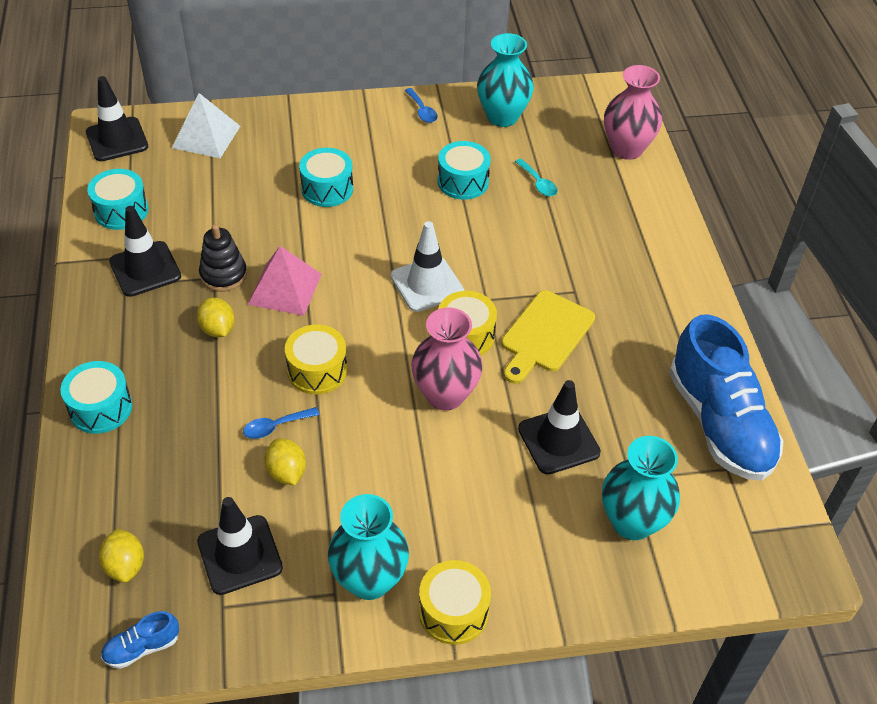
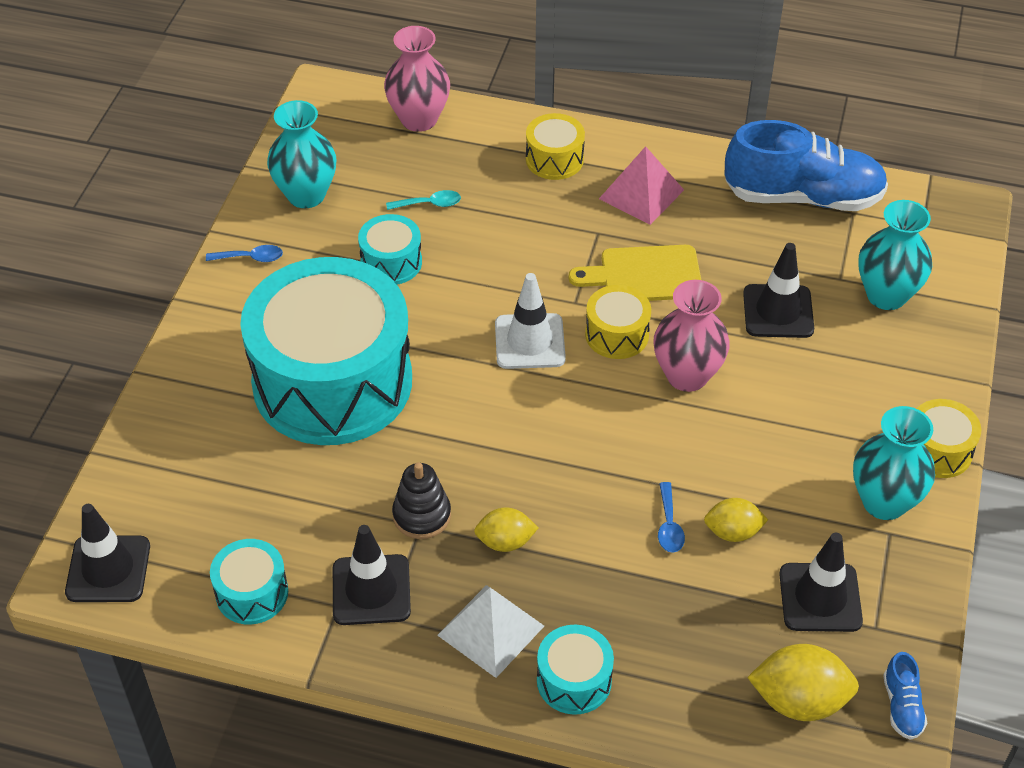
camera: 65 degrees left, 0 degrees up
(125, 565) = (799, 700): yellow lemon -> yellow lemon, size x1.59
(206, 136) = (164, 473): white pyramid -> white pyramid (490, 630)
(285, 288) = (473, 464): pink pyramid -> pink pyramid (641, 194)
(317, 370) = (608, 469): yellow drum -> yellow drum (554, 159)
(327, 189) = (332, 382): turquoise drum -> turquoise drum, size x2.44
(545, 335) = (644, 275): yellow cutting board -> yellow cutting board turned 120 degrees clockwise

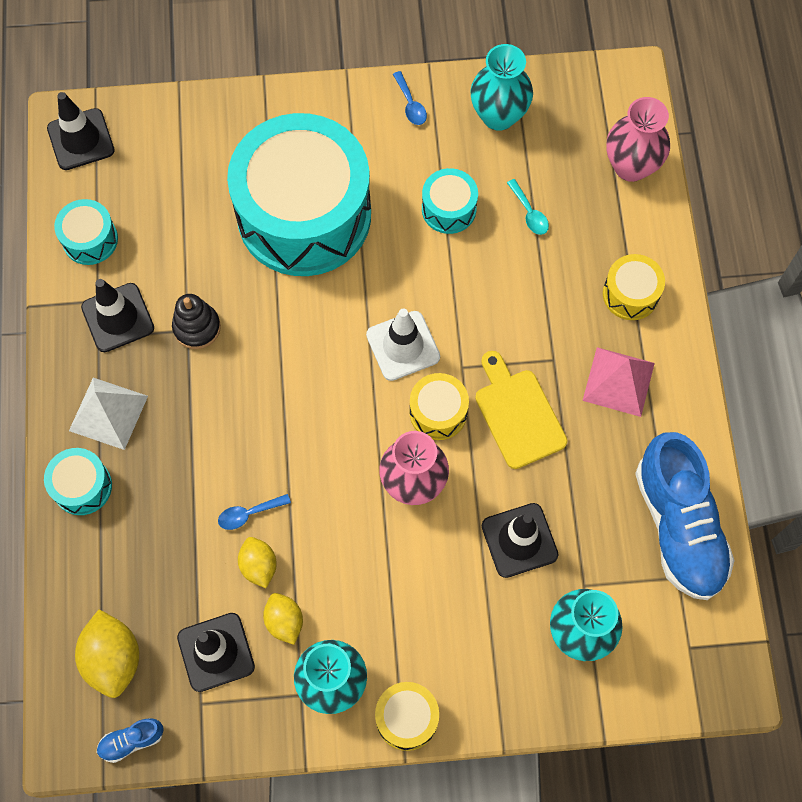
camera: 70 degrees right, 20 degrees up
(505, 542) = (192, 396): yellow lemon -> yellow lemon (284, 621)

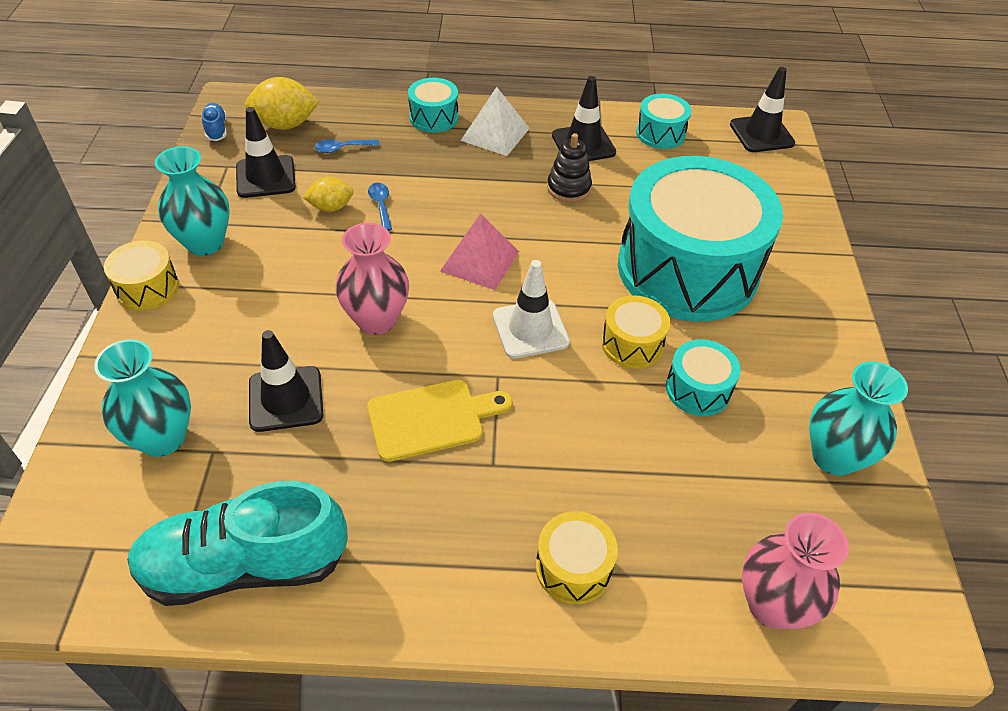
camera: 95 degrees right, 20 degrees down
(284, 621) = (274, 218): yellow lemon -> none
(410, 104) = (836, 371): blue spoon -> blue spoon (342, 148)
(438, 412) = (449, 349): yellow drum -> yellow drum (632, 344)
(529, 213) = (694, 469): turquoise spoon -> none
(618, 381) = (452, 531): pink pyramid -> pink pyramid (480, 261)
(678, 526) = (245, 565): blue shoe -> turquoise shoe

